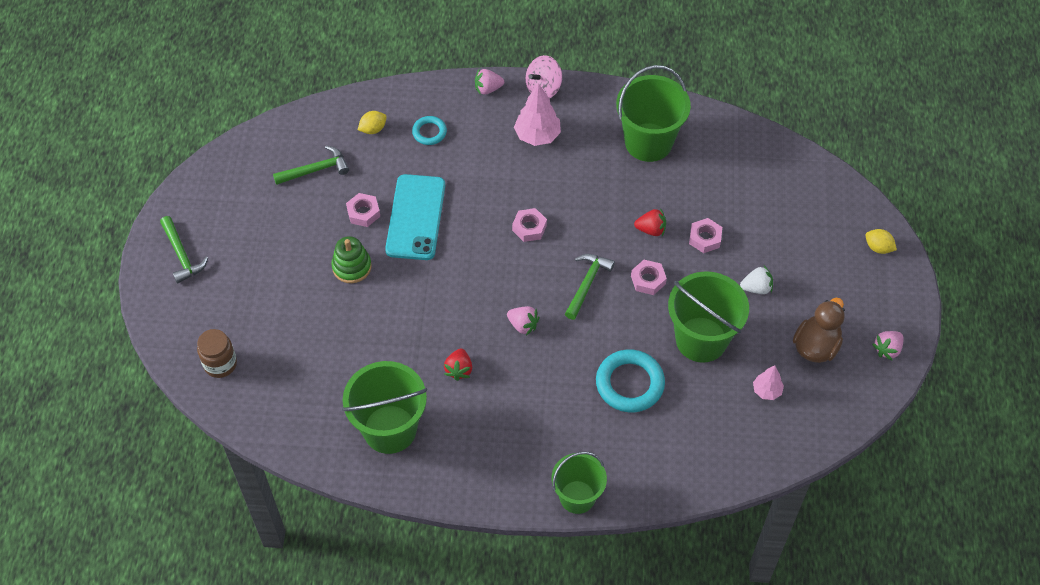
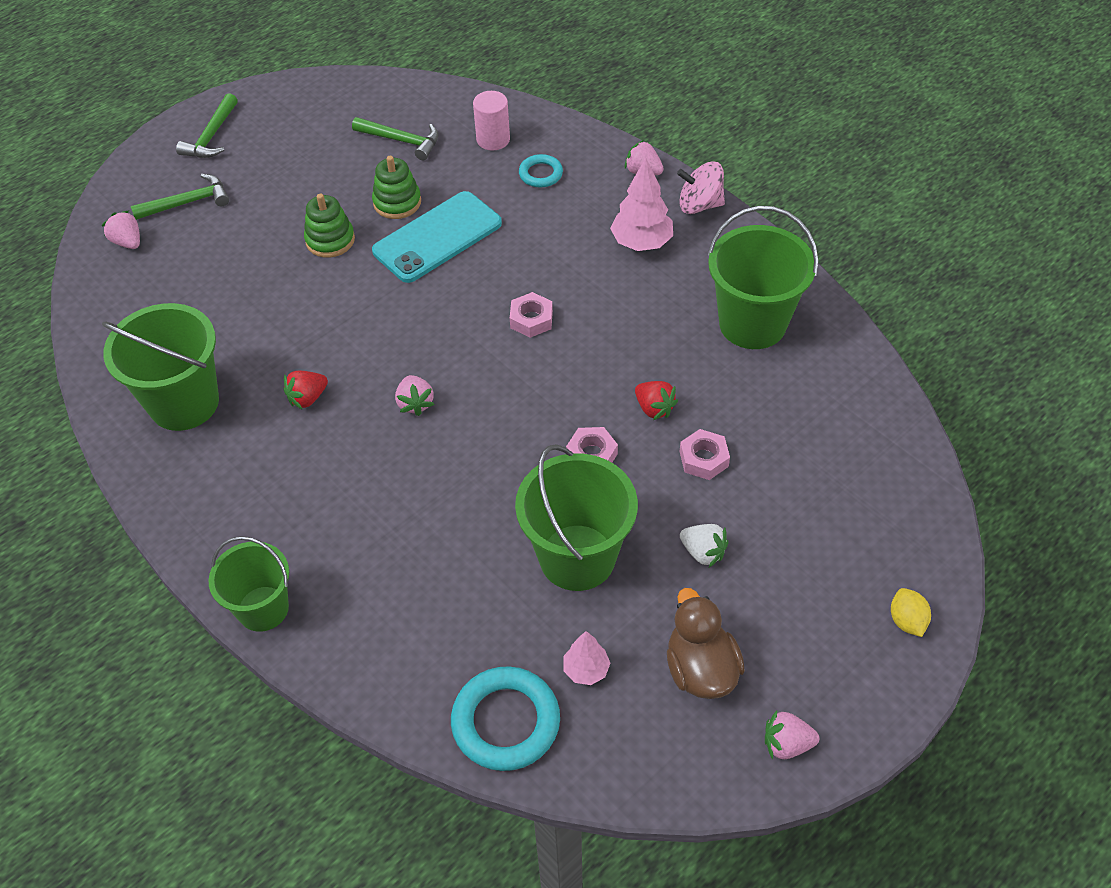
camera: 45 degrees right, 5 degrees down
(220, 364) = (128, 242): brown jar -> pink strawberry
(363, 213) = (397, 202): pink nut -> green stacking toy
(373, 129) = (493, 139): yellow lemon -> pink cylinder
(587, 283) = (525, 412): green hammer -> green hammer (188, 202)
(629, 384) = (449, 541): turquoise ring -> turquoise ring (506, 722)
(816, 346) = (700, 669): brown duck -> brown duck turned 90 degrees counterclockwise

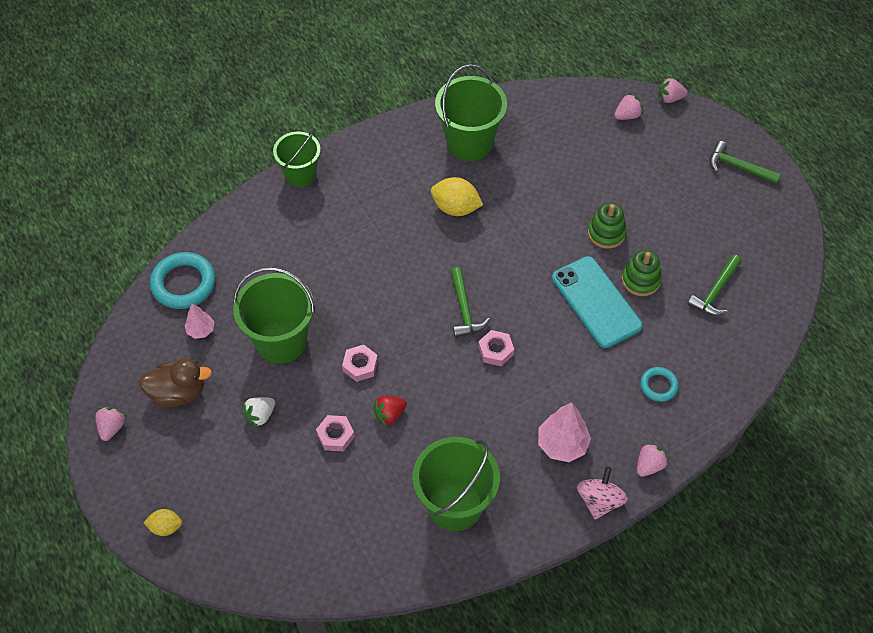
camera: 100 degrees right, 5 degrees up
(188, 202) = (663, 150): green hammer -> green hammer (464, 310)
(307, 398) = (455, 208): red strawberry -> yellow lemon
(415, 403) = (434, 268): pink strawberry -> pink strawberry (670, 98)
(493, 139) = (708, 357): pink cylinder -> none

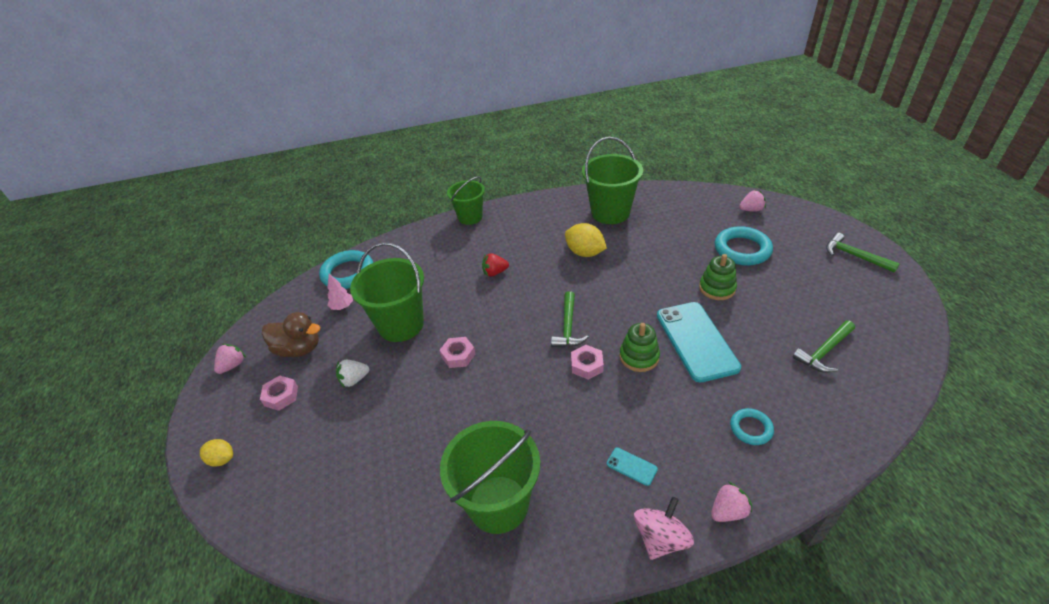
camera: 20 degrees right, 15 degrees down
(335, 435) = (410, 410): pink nut -> pink nut (281, 396)
(389, 414) = (467, 401): red strawberry -> red strawberry (495, 272)
(562, 444) = (631, 466): pink tree -> turquoise phone
(625, 176) = (742, 250): none -> turquoise ring
(640, 280) = (745, 330): green stacking toy -> green stacking toy (639, 357)
(670, 98) = (791, 203): pink strawberry -> none

